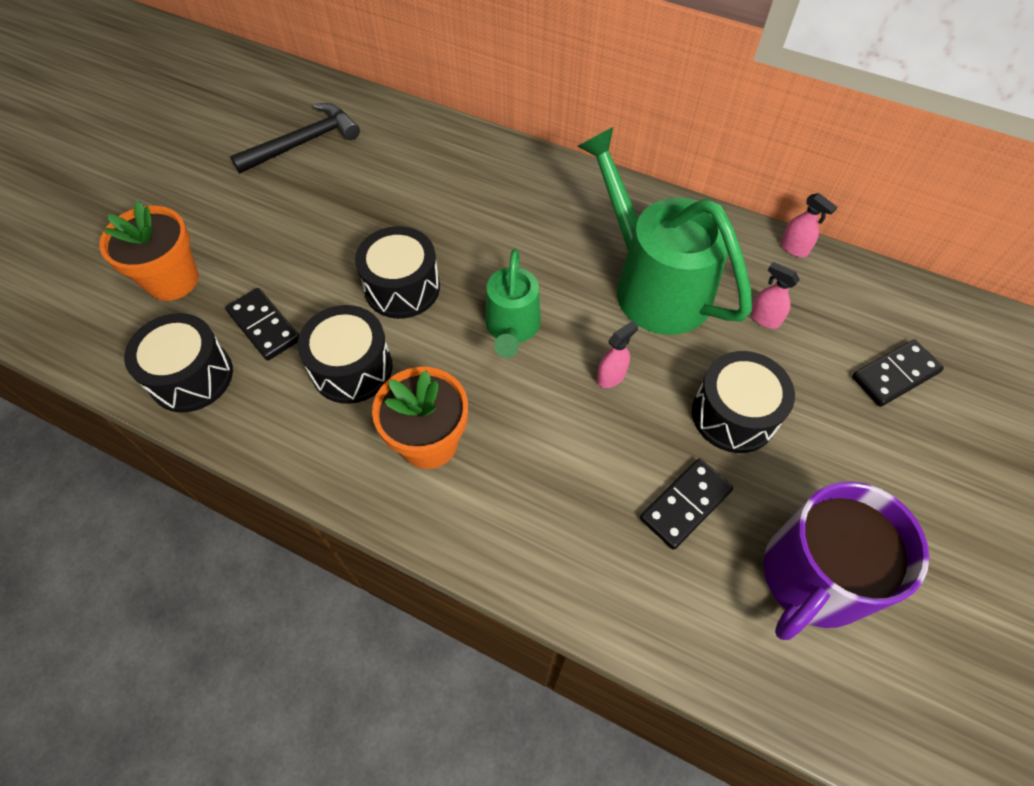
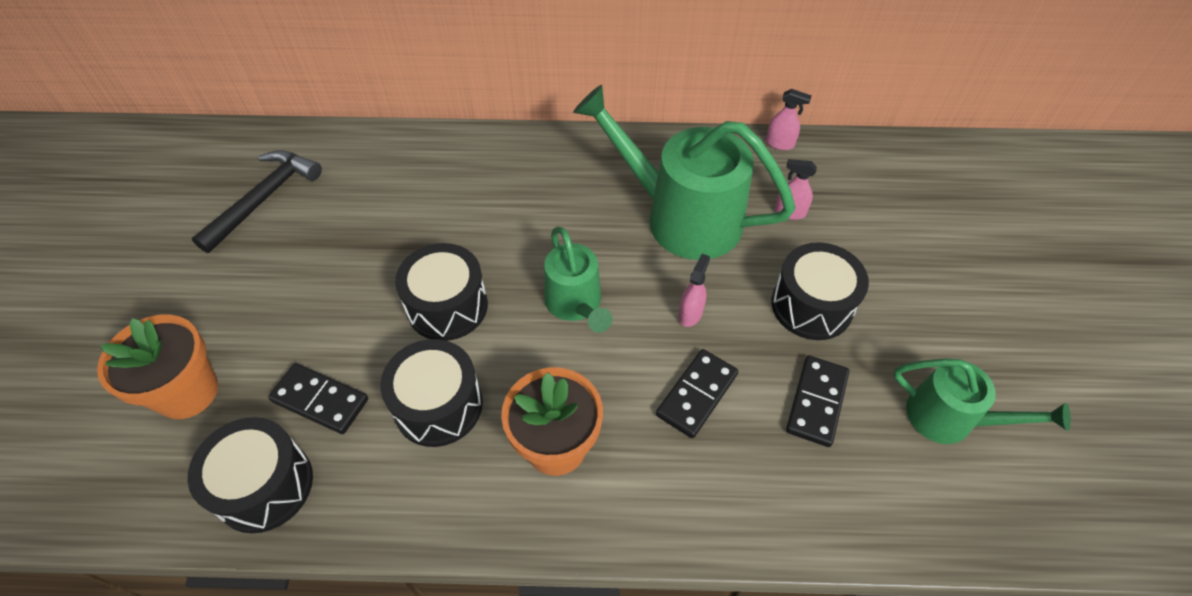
camera: 25 degrees left, 5 degrees down
(812, 577) = (951, 418): purple mug -> green watering can
(894, 375) = (915, 221): black domino -> black domino (696, 394)

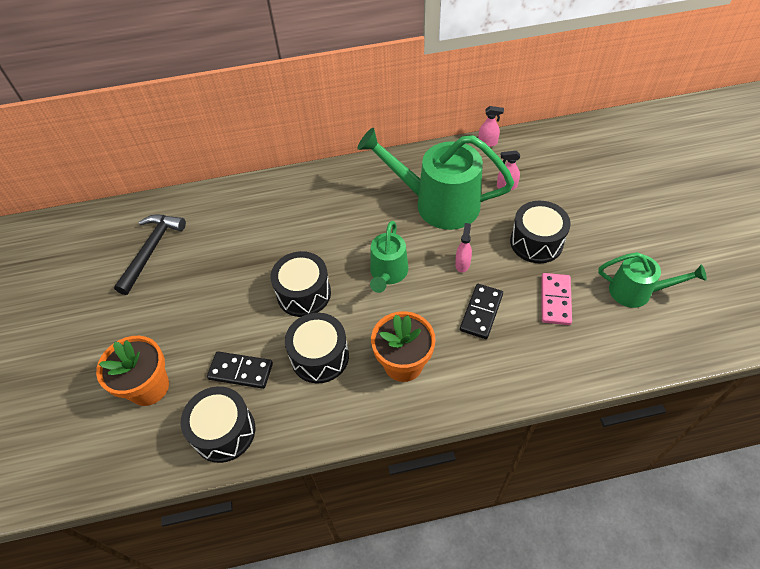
camera: 10 degrees left, 0 degrees up
(576, 305) = (388, 274): green watering can -> green watering can turned 45 degrees clockwise
(817, 402) = (555, 300): black domino -> pink domino

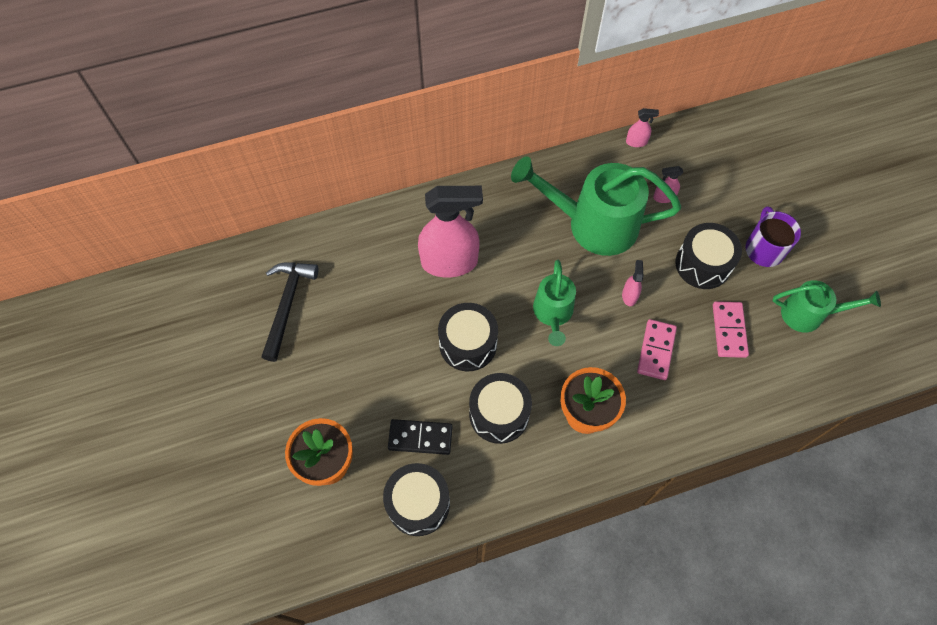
camera: 10 degrees left, 10 degrees up
(302, 226) = (450, 262): none -> pink spray bottle
(481, 312) = (656, 350): black domino -> pink domino
(597, 233) = (764, 249): none -> purple mug

